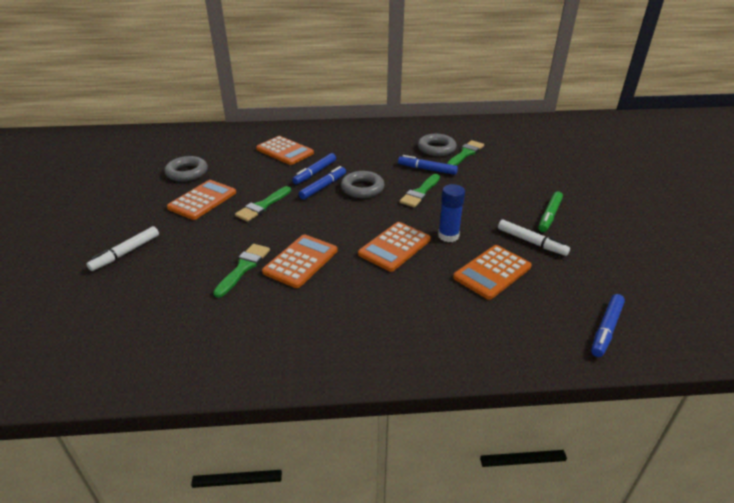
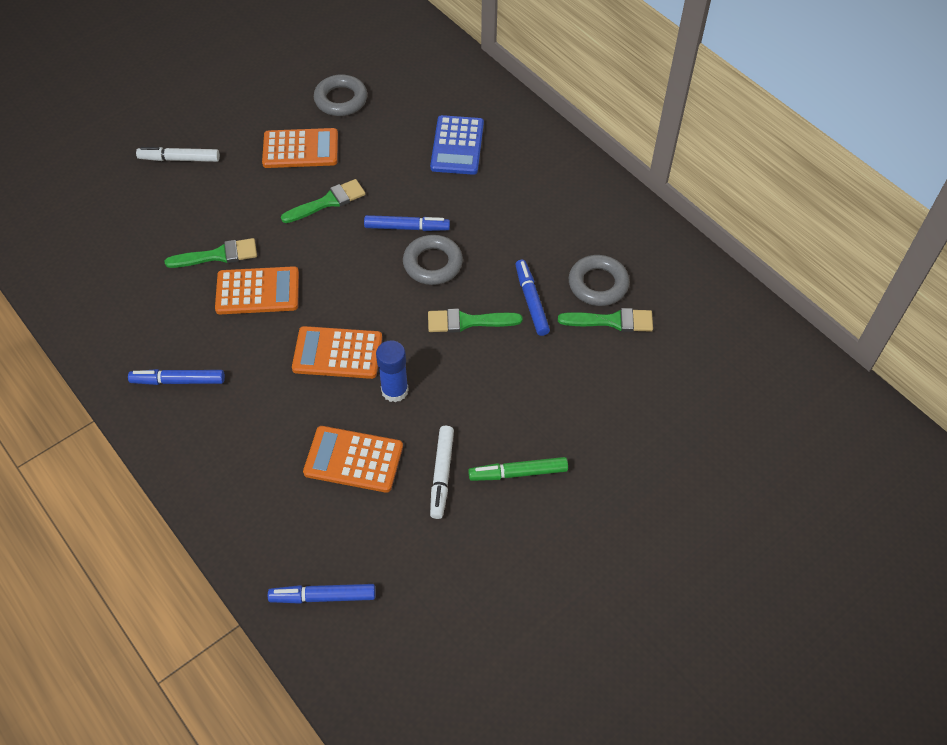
camera: 55 degrees right, 20 degrees up
(262, 206) = (328, 202): green brush -> green brush turned 150 degrees clockwise
(284, 151) = (457, 146): orange calculator -> blue calculator
(315, 173) = (431, 202): blue marker -> blue marker (178, 381)

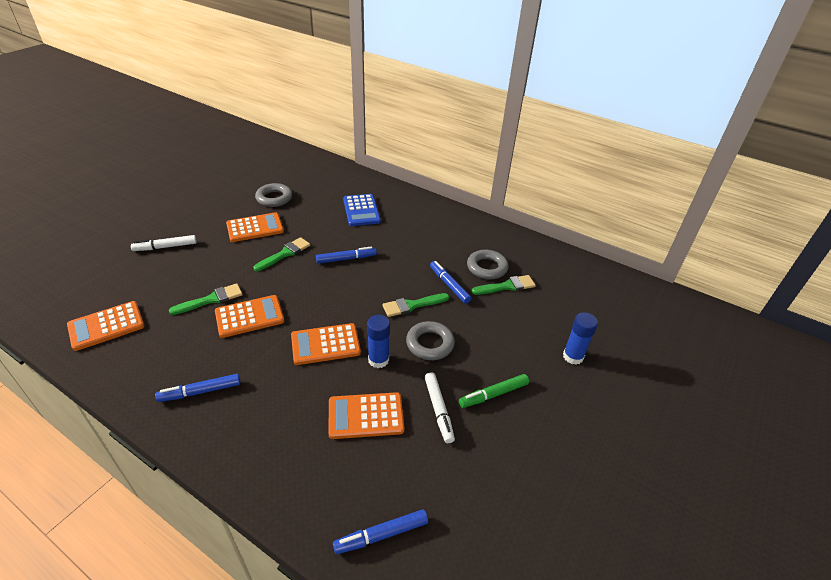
camera: 20 degrees left, 15 degrees down
(91, 266) = (106, 326): none -> orange calculator
(433, 263) = (373, 276): grey ring -> grey ring (430, 344)
(649, 448) = (573, 356): none -> blue glue stick

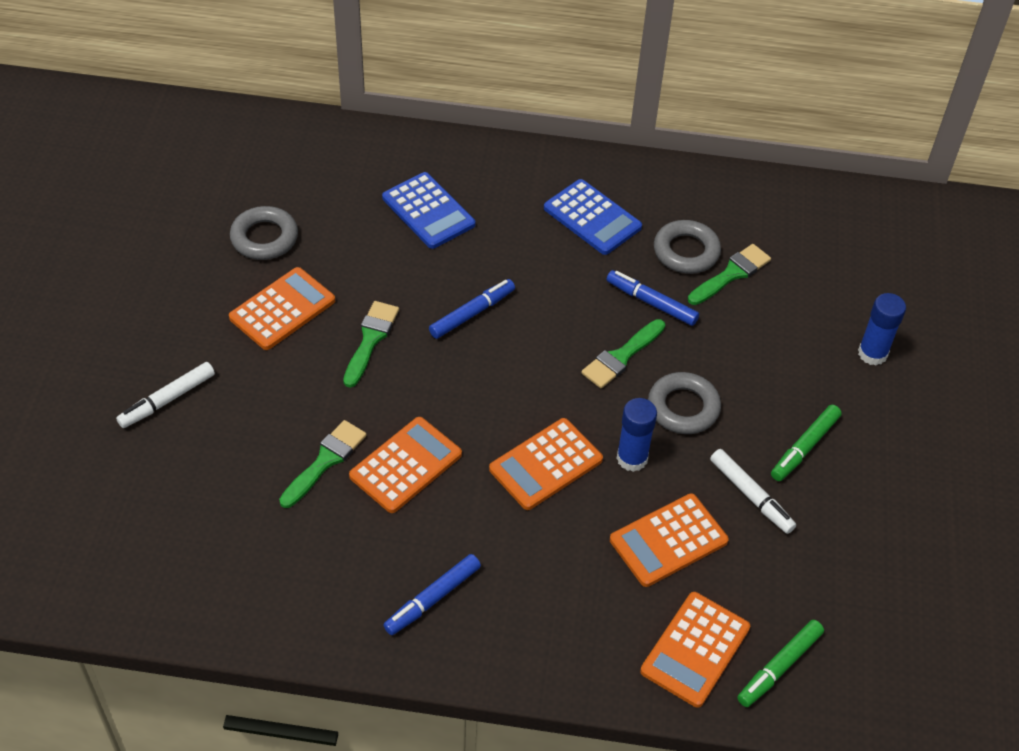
camera: 25 degrees left, 10 degrees up
(106, 326) = (207, 564): orange calculator -> orange calculator (695, 649)
(381, 535) = (779, 667): blue marker -> green marker
(444, 237) = (592, 218): none -> blue calculator

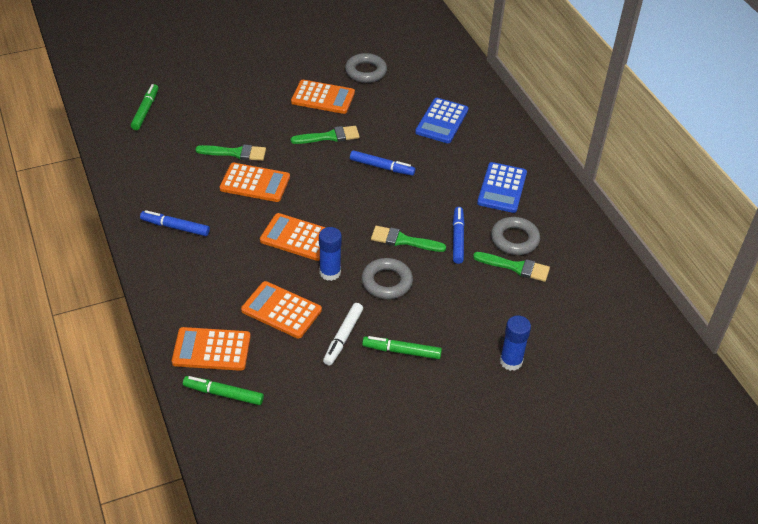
camera: 60 degrees right, 5 degrees down
(139, 535) = (145, 110): none -> green marker
(167, 400) = (232, 85): white marker -> none

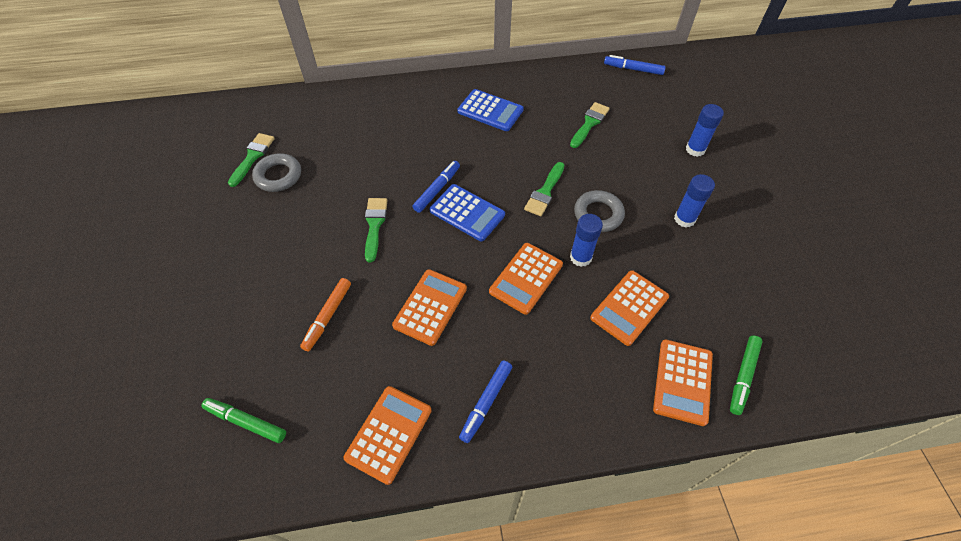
camera: 75 degrees left, 10 degrees up
(234, 129) = (328, 316): none -> orange marker
(235, 153) = (371, 321): green brush -> green brush (252, 157)
(323, 98) = (306, 221): orange calculator -> orange calculator (389, 434)
(343, 337) = (667, 260): white marker -> none
(401, 351) = (684, 219): green marker -> blue glue stick
(441, 121) = (384, 132): blue calculator -> blue calculator (467, 213)
(458, 238) = (549, 153): blue marker -> blue marker (633, 69)
(514, 239) = (556, 117): grey ring -> none

